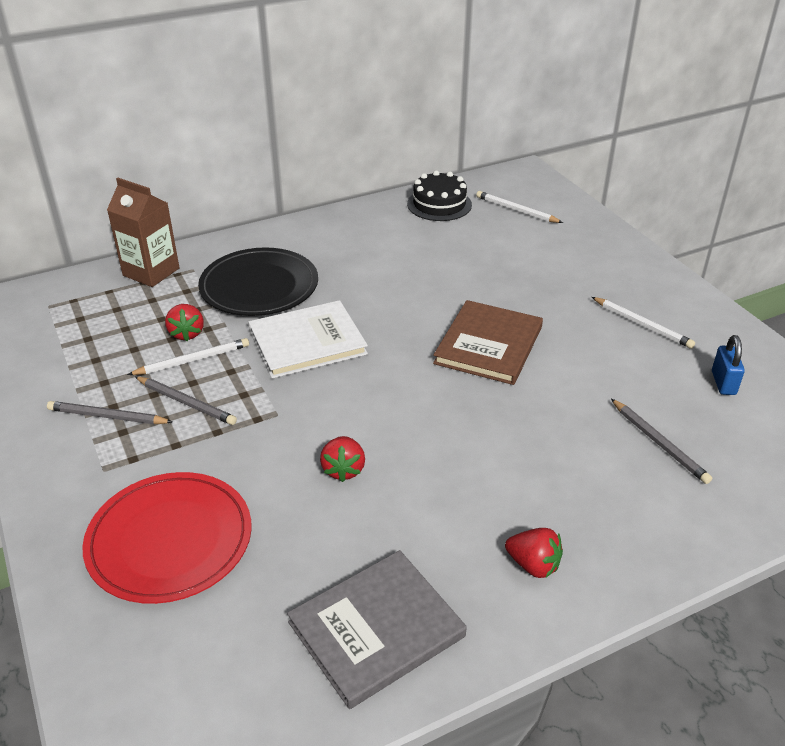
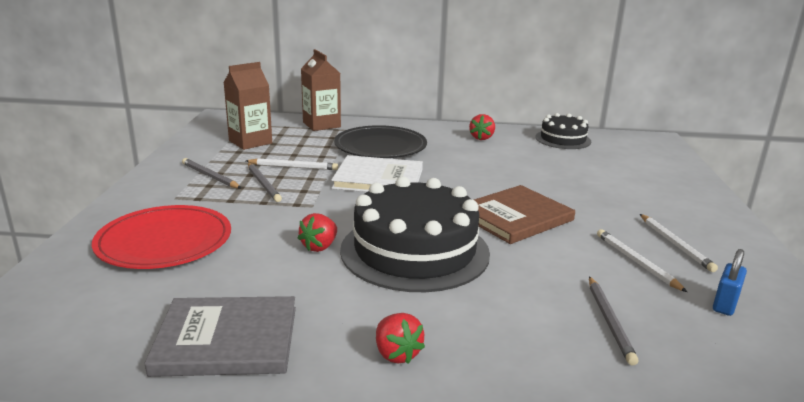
camera: 30 degrees right, 15 degrees down
(92, 336) = (250, 142): none -> brown carton
(187, 333) = (306, 155): red strawberry -> red strawberry (481, 138)
(438, 433) = (414, 251): none -> black cake
(516, 210) = (626, 155): white pencil -> white pencil (636, 262)

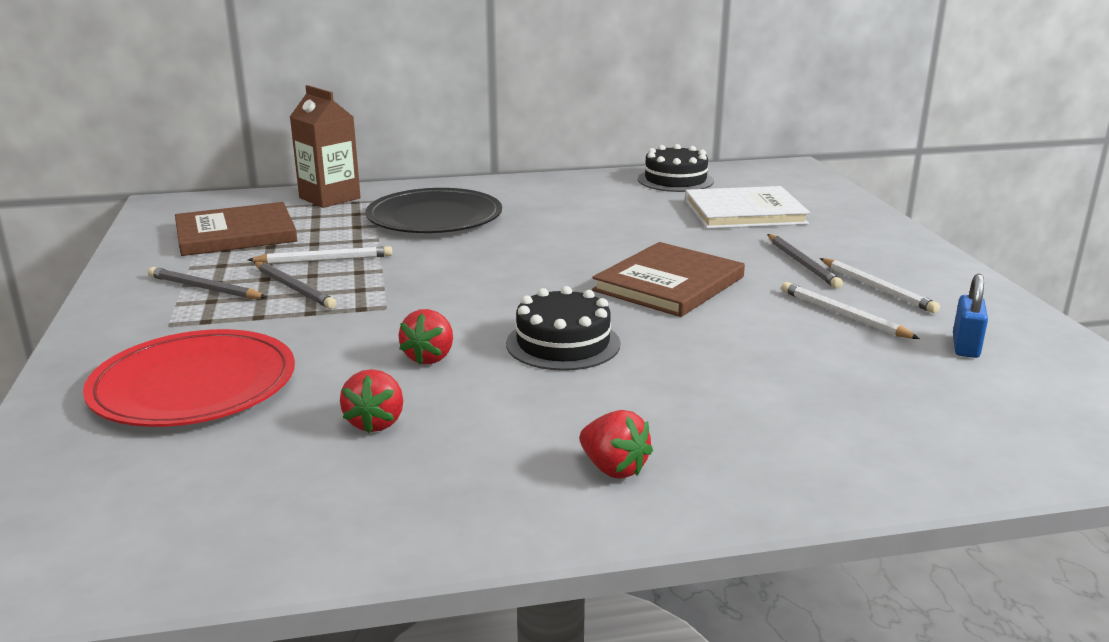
camera: 15 degrees left, 0 degrees up
(227, 340) = (374, 493): grey book -> none
(250, 142) = (236, 234): brown carton -> brown book
(378, 179) = (458, 260): white book -> white book (744, 212)
(414, 251) = (563, 343): black cake -> black cake, size x0.55
(481, 138) = (568, 190): red strawberry -> red strawberry (375, 423)
(609, 321) = (847, 386): grey pencil -> grey pencil (802, 263)

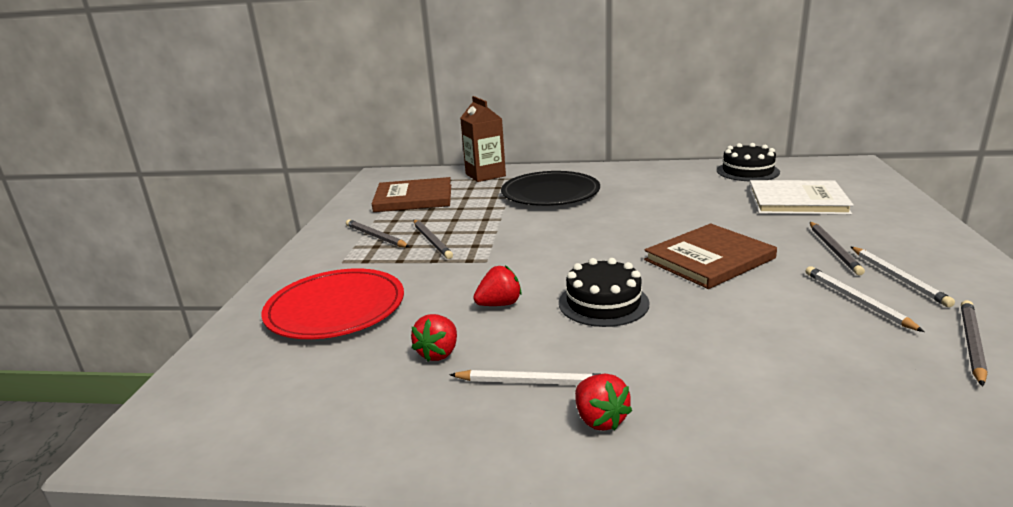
camera: 20 degrees right, 0 degrees up
(324, 260) = (461, 221): white pencil -> white pencil (532, 382)
(430, 357) = (499, 304): red strawberry -> red strawberry turned 150 degrees counterclockwise
(965, 346) = (972, 344): blue padlock -> grey pencil

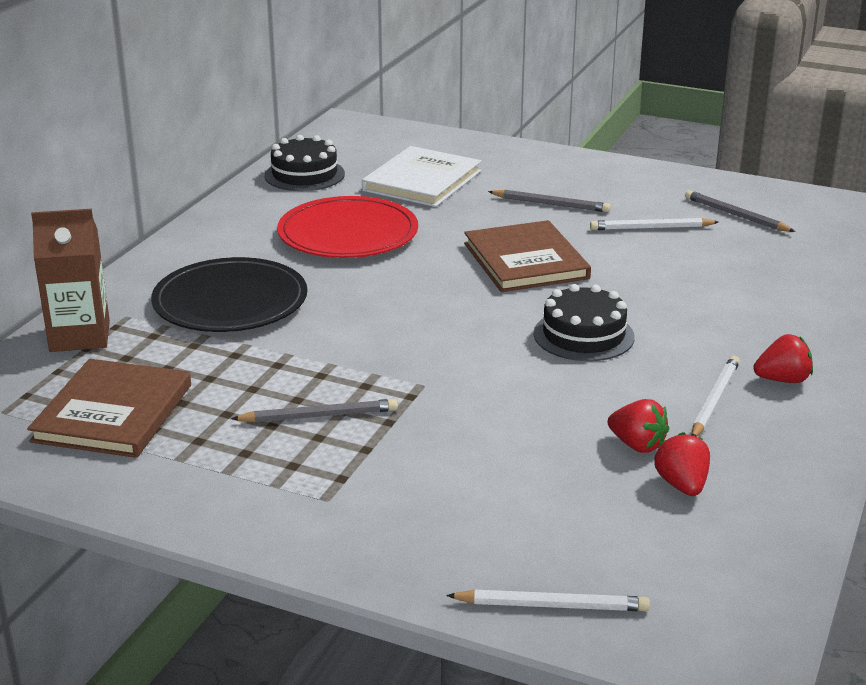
camera: 75 degrees left, 5 degrees up
(335, 308) = (483, 511): red plate -> red plate (348, 234)
(376, 237) = (255, 462): grey pencil -> none
(499, 304) = (548, 393): red strawberry -> red strawberry (682, 485)
(898, 278) = (623, 200): white pencil -> white pencil (552, 605)

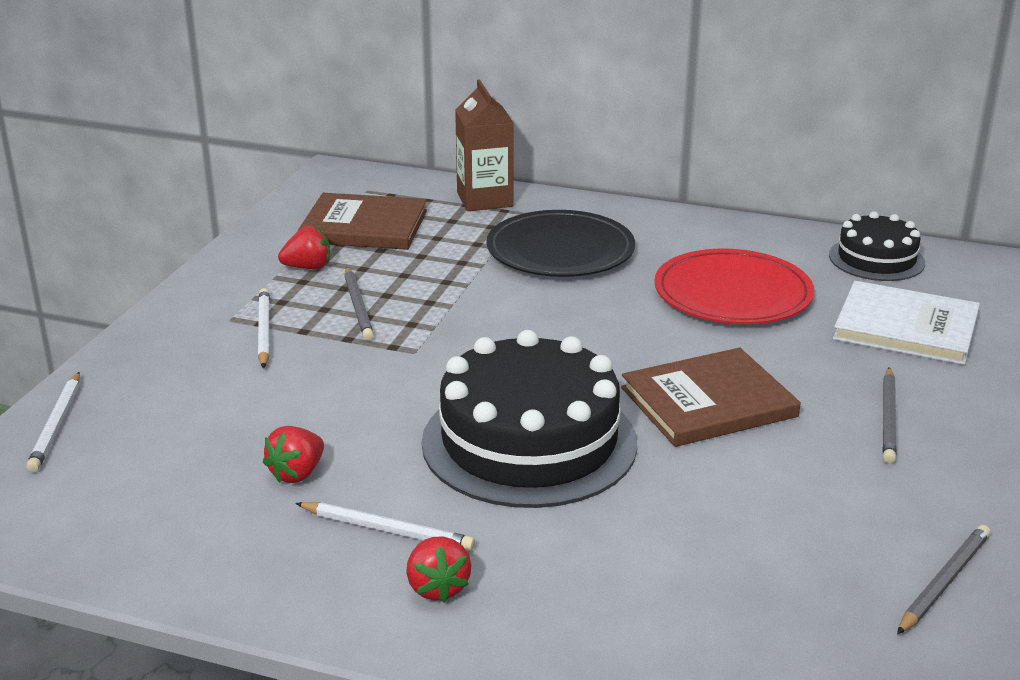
camera: 85 degrees right, 0 degrees up
(583, 335) = (529, 442): black cake -> black cake, size x1.82
(651, 228) = (853, 499): white pencil -> white pencil (264, 331)
(682, 485) = (220, 499): red strawberry -> red strawberry (308, 267)

